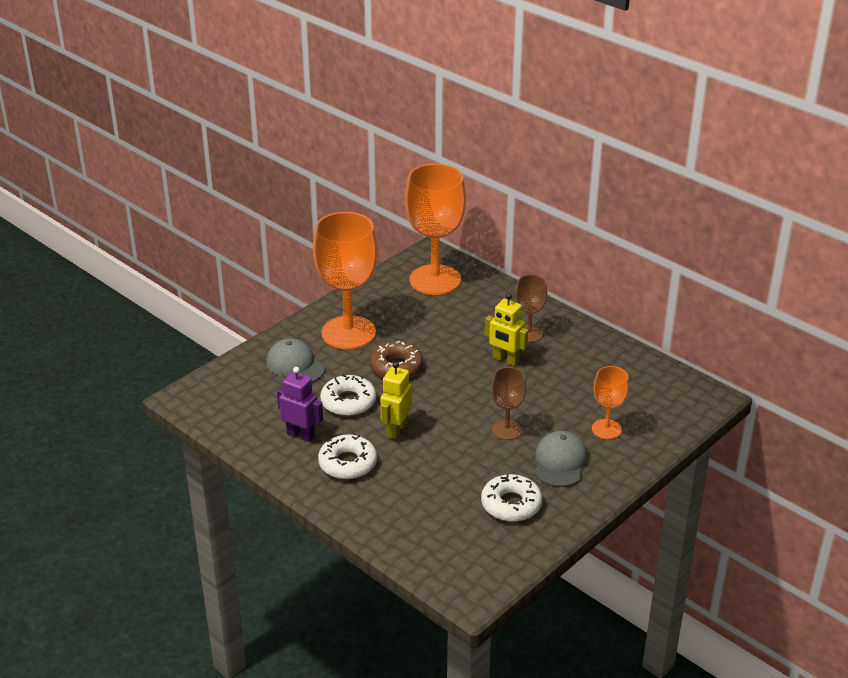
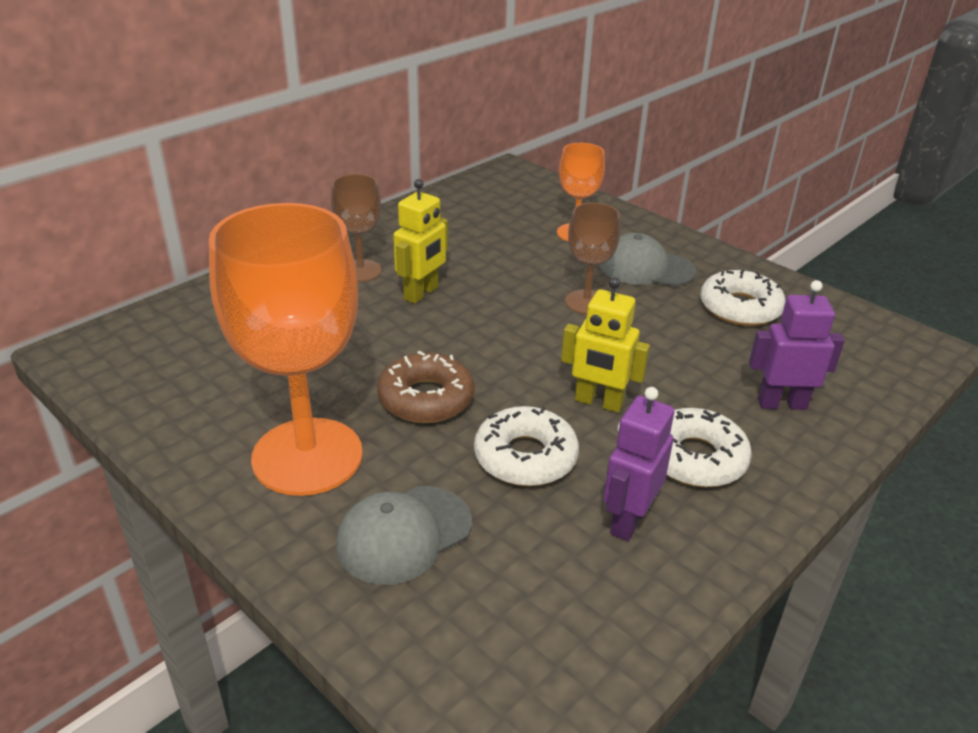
camera: 90 degrees left, 0 degrees up
(399, 507) = (781, 404): none -> purple robot
(435, 280) = (172, 348): orange goblet -> none

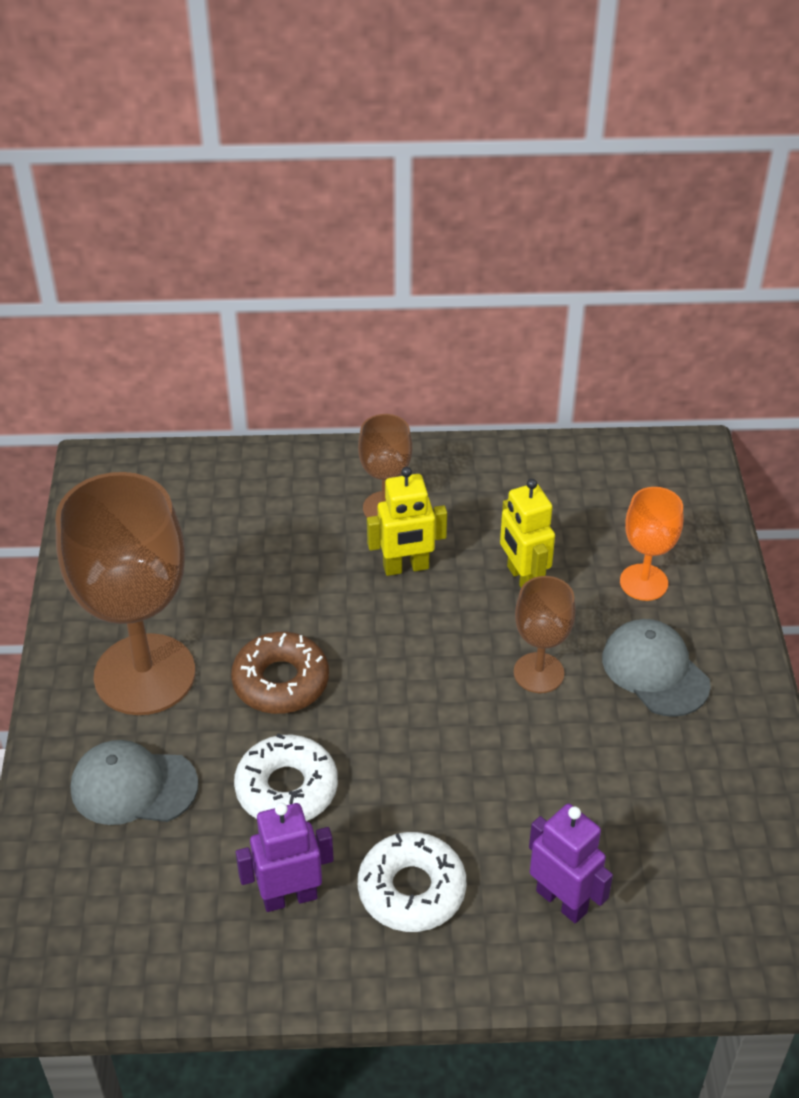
camera: 45 degrees right, 10 degrees up
(307, 456) = (144, 674): orange goblet -> brown goblet
(598, 402) = (406, 782): yellow robot -> yellow robot (523, 579)
(740, 308) = (681, 780): white donut -> none

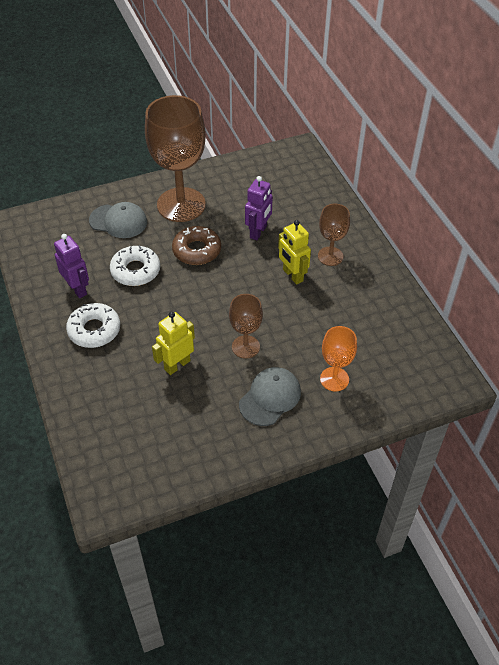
camera: 70 degrees right, 5 degrees up
(133, 786) = (118, 221): grey cap -> grey cap turned 120 degrees clockwise
(523, 579) = (309, 325): yellow robot -> yellow robot (177, 365)
(562, 901) = (105, 389): purple robot -> purple robot (258, 232)

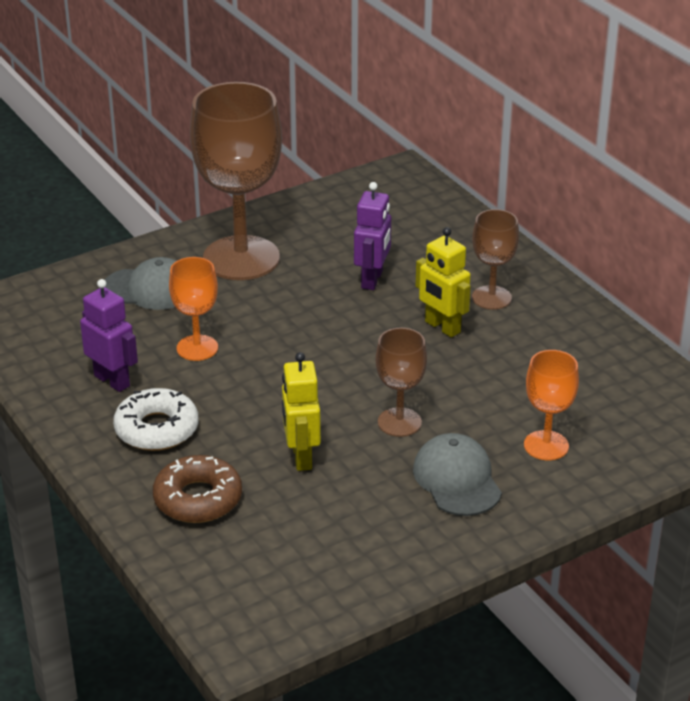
camera: 10 degrees left, 15 degrees down
(135, 271) = (197, 348): white donut -> orange goblet
(177, 365) = (301, 457): yellow robot -> yellow robot turned 45 degrees counterclockwise
(197, 250) = (284, 312): brown donut -> brown donut (198, 499)
(270, 397) = (457, 479): grey cap -> grey cap turned 45 degrees counterclockwise

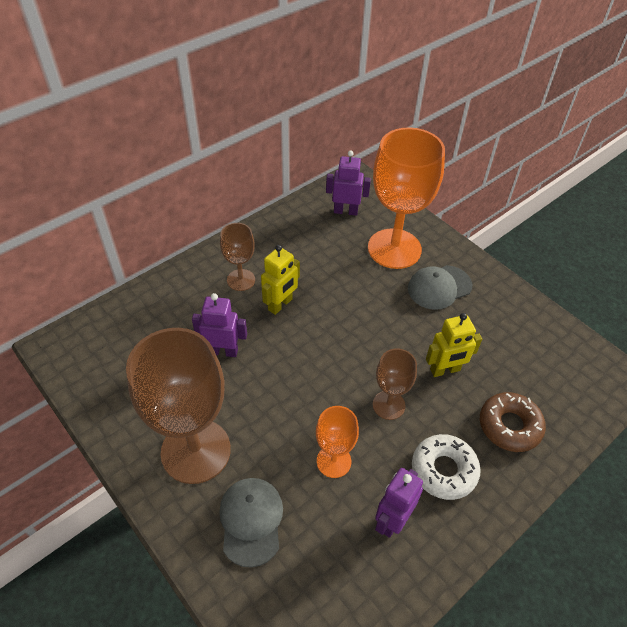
camera: 100 degrees left, 15 degrees up
(399, 422) = (392, 320): brown goblet -> brown goblet (388, 405)
(546, 445) = (394, 249): orange goblet -> orange goblet, size x1.99
(637, 405) = (345, 211): none -> purple robot

